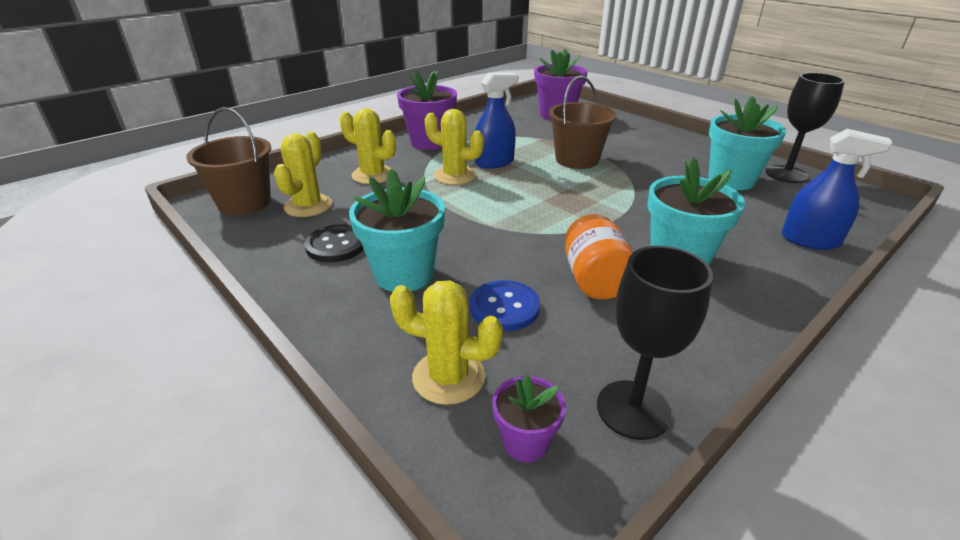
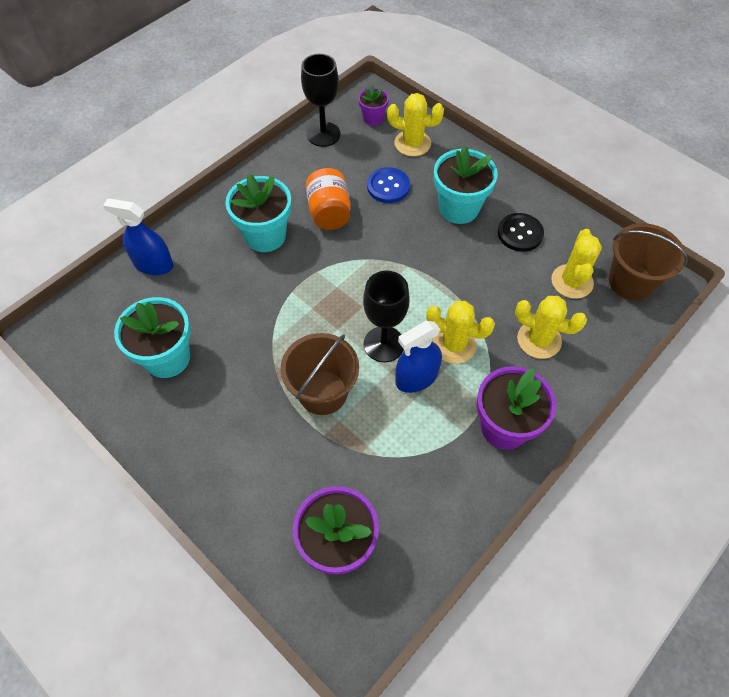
camera: 175 degrees right, 25 degrees up
(786, 174) = (100, 375): black goblet -> black goblet (384, 344)

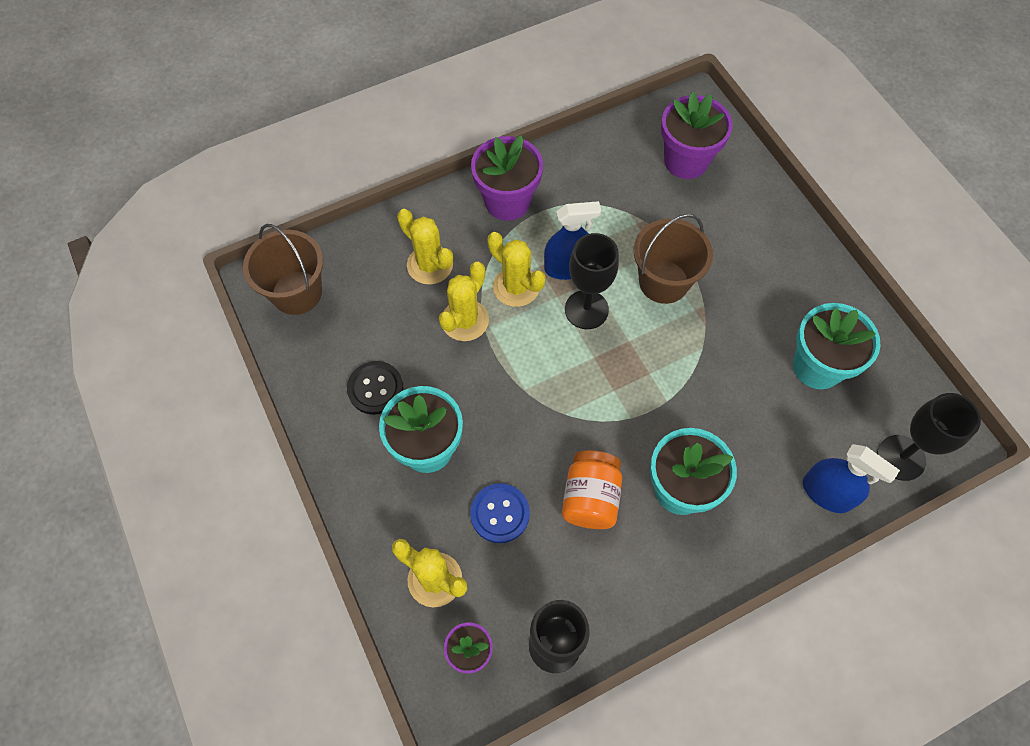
camera: 160 degrees left, 5 degrees up
(93, 306) = (901, 458): none -> black goblet
(572, 281) = (357, 313): yellow cactus -> yellow cactus (465, 320)

